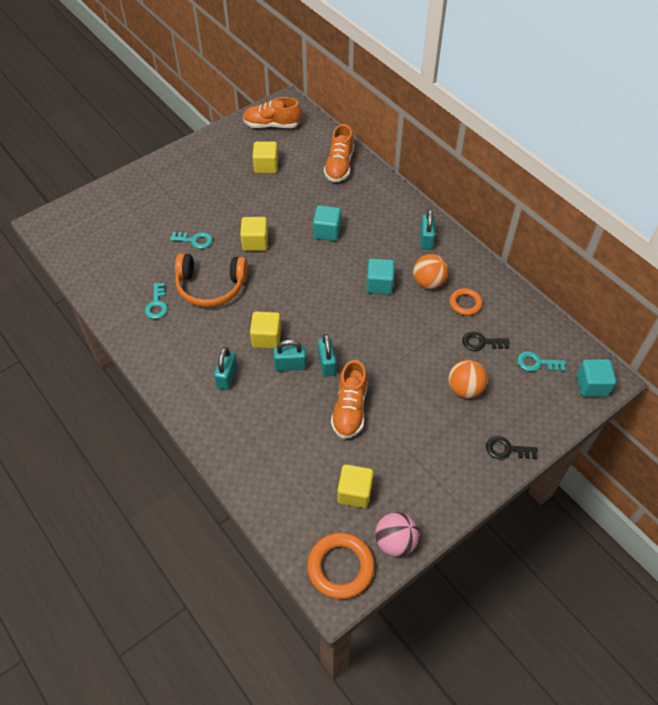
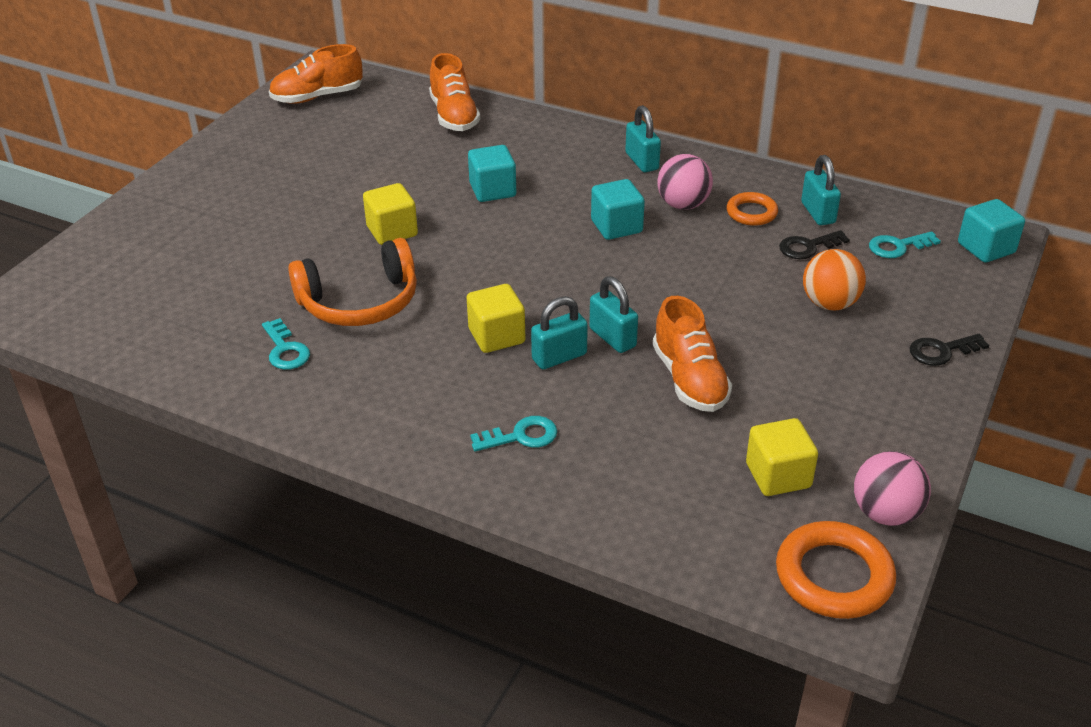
camera: 25 degrees left, 15 degrees down
(195, 240) = (292, 255): turquoise key -> turquoise key (521, 436)
(227, 377) = (470, 402): turquoise padlock -> turquoise padlock (818, 213)
(266, 166) = (343, 143): yellow cube -> none
(428, 282) = (683, 205): orange ball -> pink ball

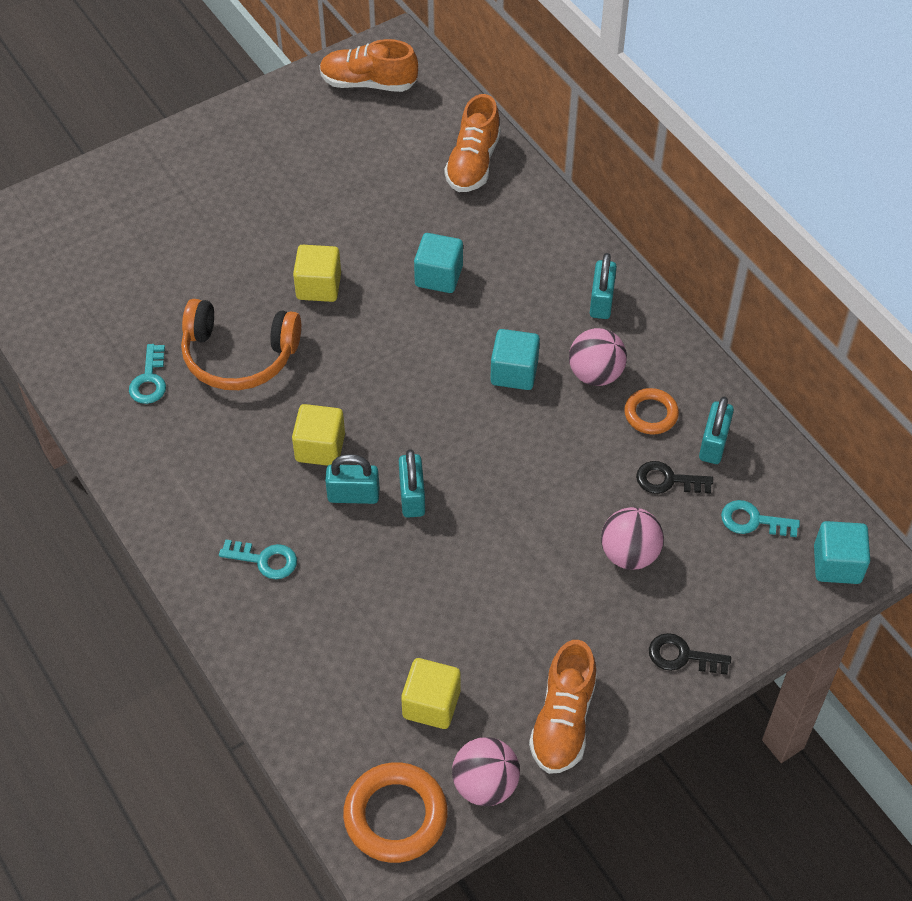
camera: 30 degrees right, 15 degrees up
(689, 379) = (440, 573): orange shoe -> orange shoe (563, 721)
(829, 303) = (629, 554): orange ball -> pink ball

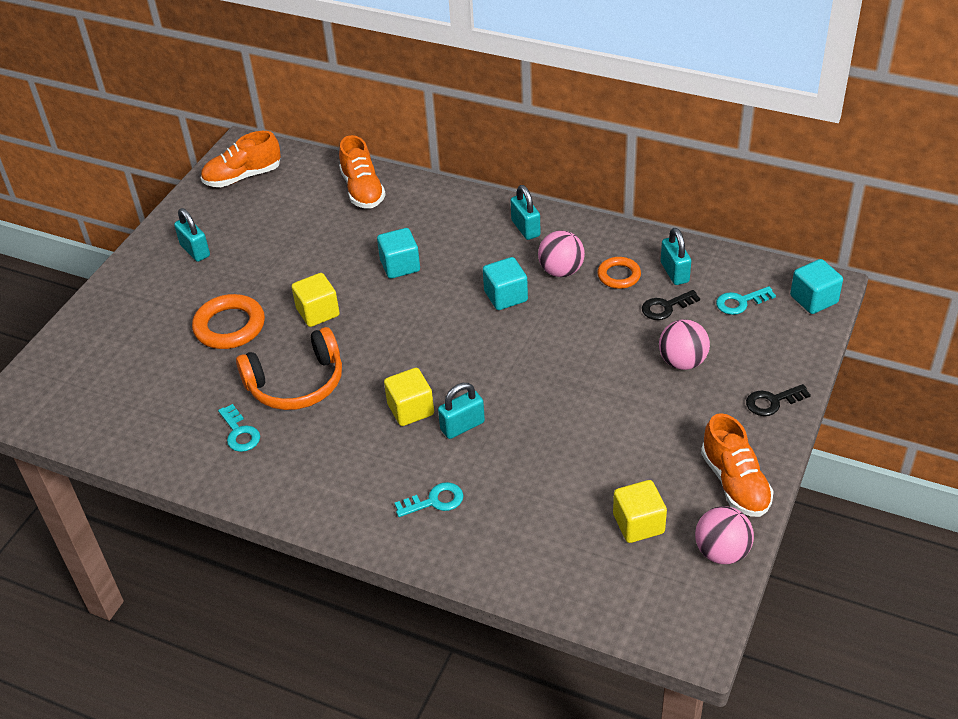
camera: 30 degrees left, 10 degrees down
(395, 816) = (680, 608): orange ring -> orange ring (229, 326)
(412, 497) = (505, 405): turquoise padlock -> turquoise padlock (195, 251)

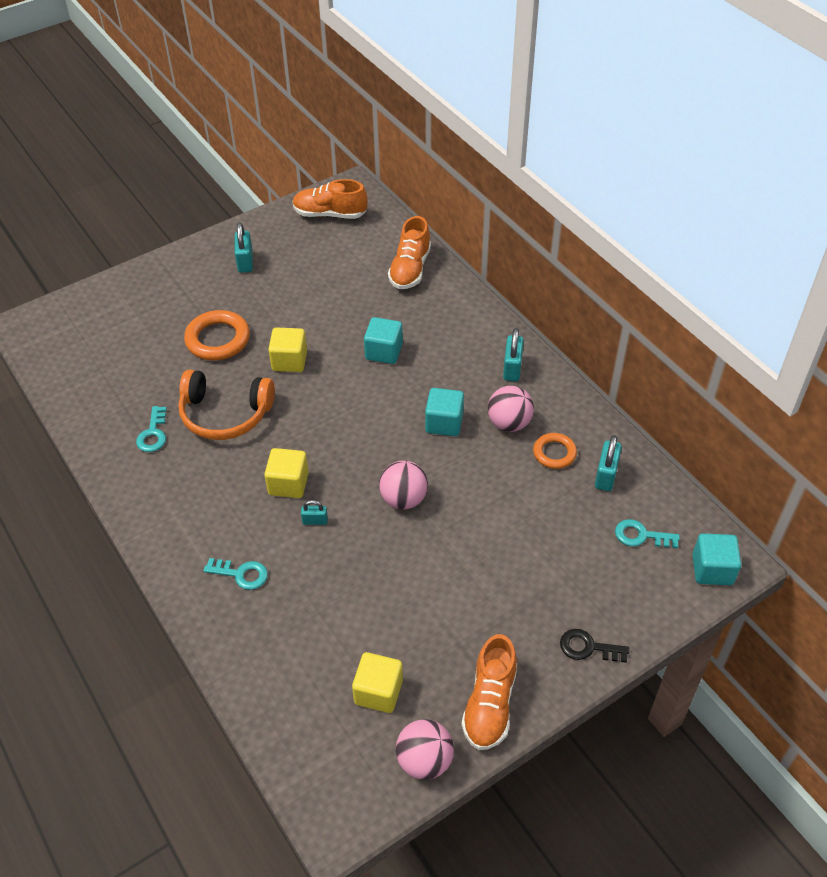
camera: 30 degrees right, 5 degrees up
(462, 426) = (315, 521): turquoise padlock -> turquoise padlock, size x0.60
(666, 307) = (570, 505): black key -> none
(682, 362) = (541, 564): pink ball -> pink ball (403, 499)

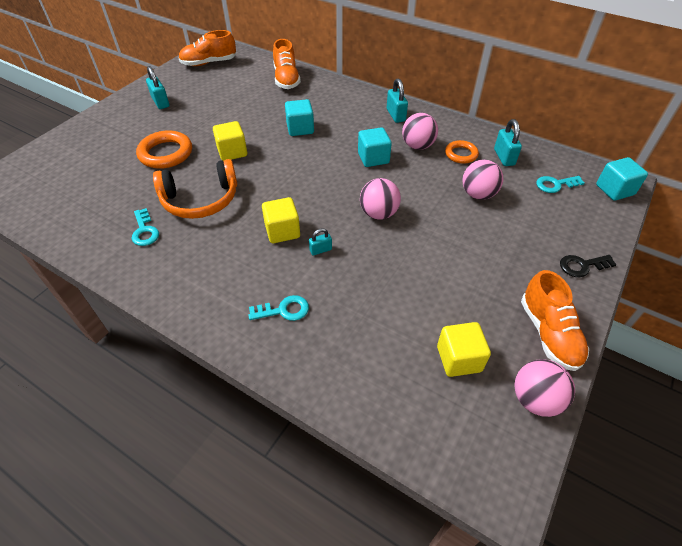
camera: 25 degrees left, 0 degrees up
(535, 515) = (478, 194): none -> pink ball

